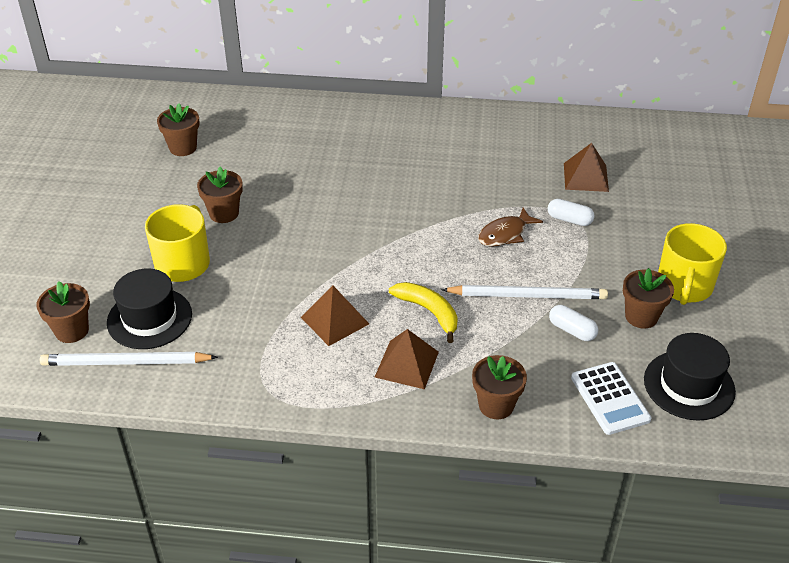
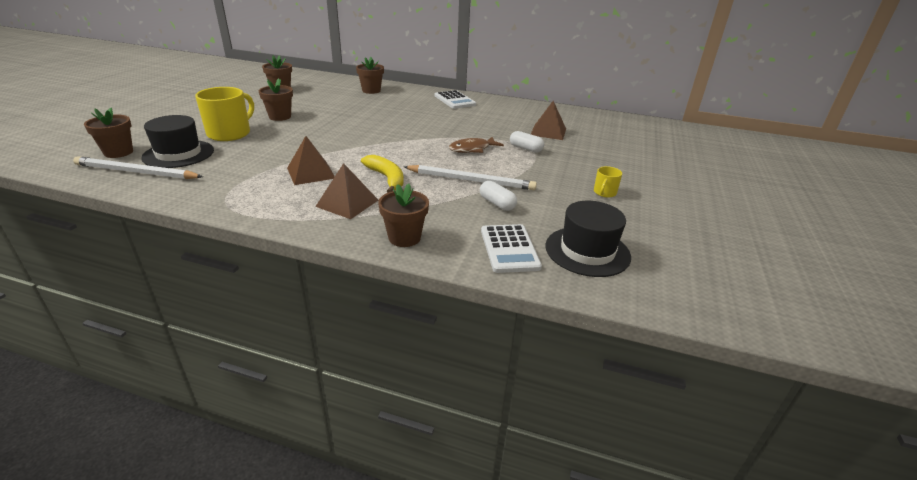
camera: 10 degrees right, 10 degrees down
(437, 126) = (455, 100): none -> white calculator
(641, 316) = (560, 204): brown flower pot -> brown flower pot (371, 90)
(684, 286) = (604, 192): yellow mug -> yellow mug, size x0.48

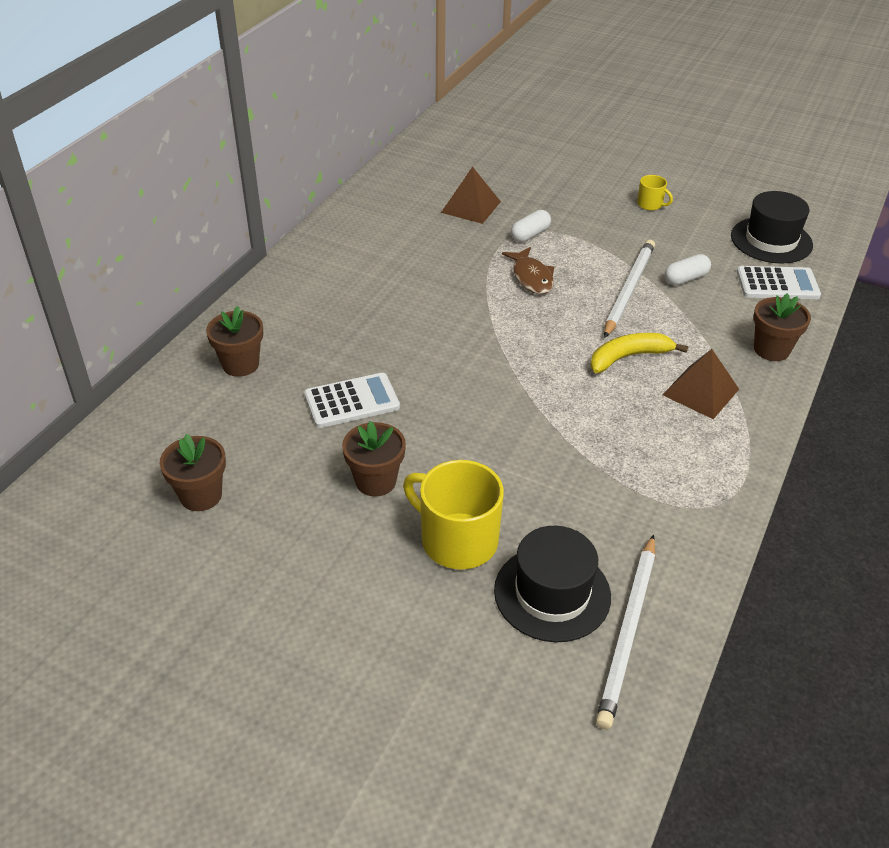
camera: 80 degrees left, 10 degrees up
(118, 152) = (546, 685): brown flower pot -> none
(311, 173) = (617, 428): brown pyramid -> none
(455, 100) = (320, 271): white calculator -> white calculator (351, 401)

